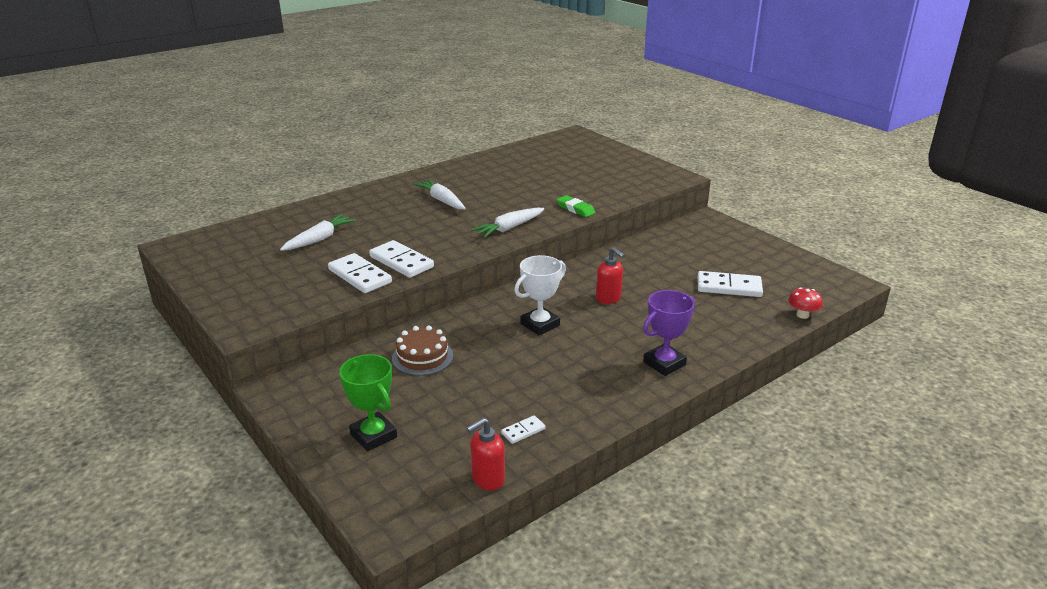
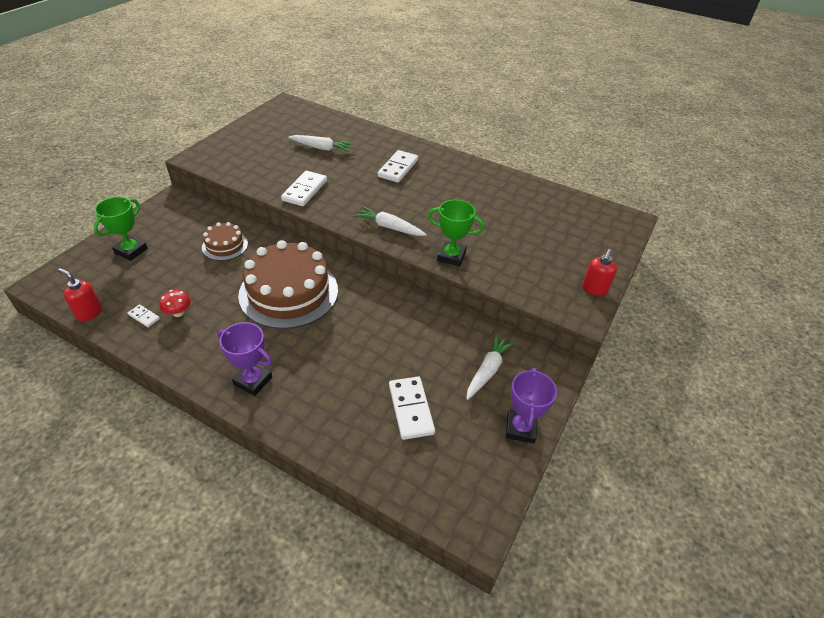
camera: 65 degrees right, 15 degrees up
(360, 276) = (276, 179): white domino -> white domino (398, 168)
(442, 201) = (417, 181): white carrot -> white carrot (487, 370)
(540, 324) = (288, 292): white trophy -> brown cake
(575, 209) = (451, 256): green eraser -> green trophy
(608, 298) = (348, 324): red soap dispenser -> red soap dispenser (594, 289)
(762, 247) = (520, 428): none -> purple trophy
(802, 315) = (380, 482): red mushroom -> red mushroom (178, 313)

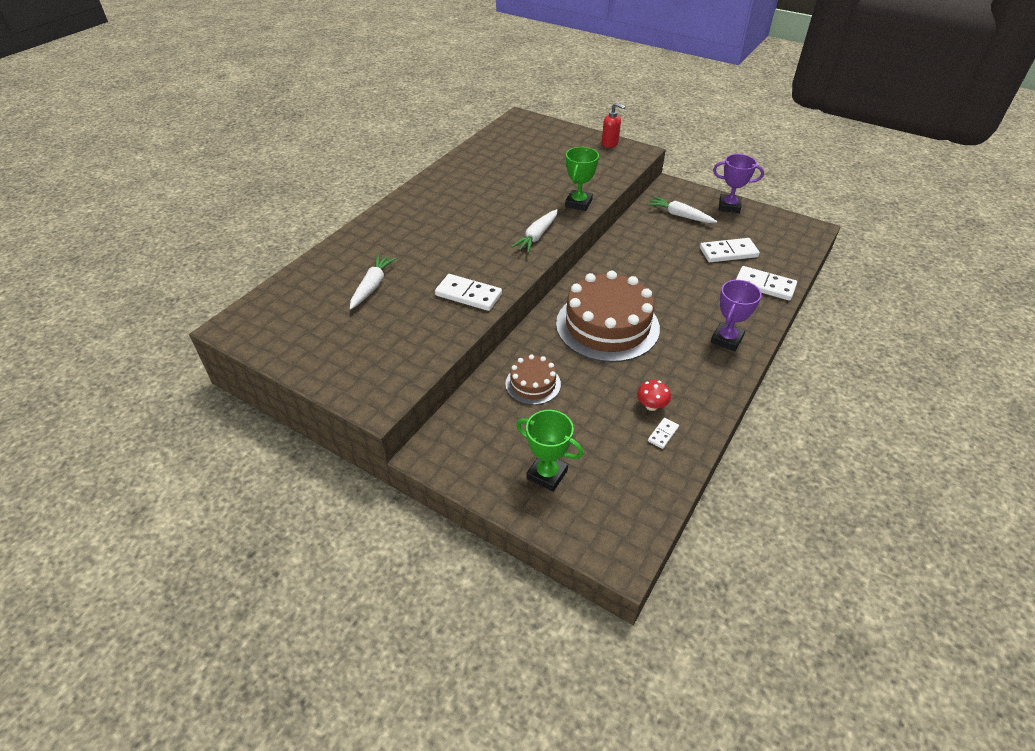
camera: 85 degrees left, 0 degrees up
(89, 312) = (666, 487): red soap dispenser -> none
(398, 168) = (427, 229): white domino -> white domino (764, 285)

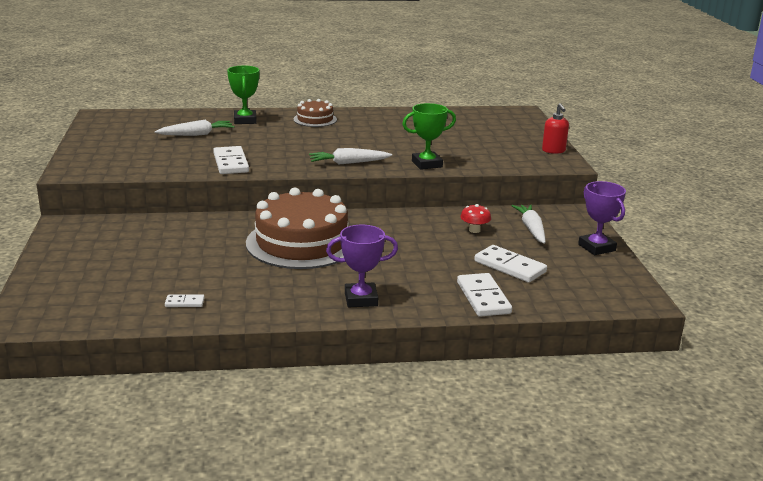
camera: 50 degrees right, 20 degrees down
(533, 384) = (184, 235): brown cake -> brown cake (315, 119)
(547, 474) = (84, 269): green trophy -> green trophy (245, 120)
(651, 406) = (216, 288): red mushroom -> red mushroom (474, 230)

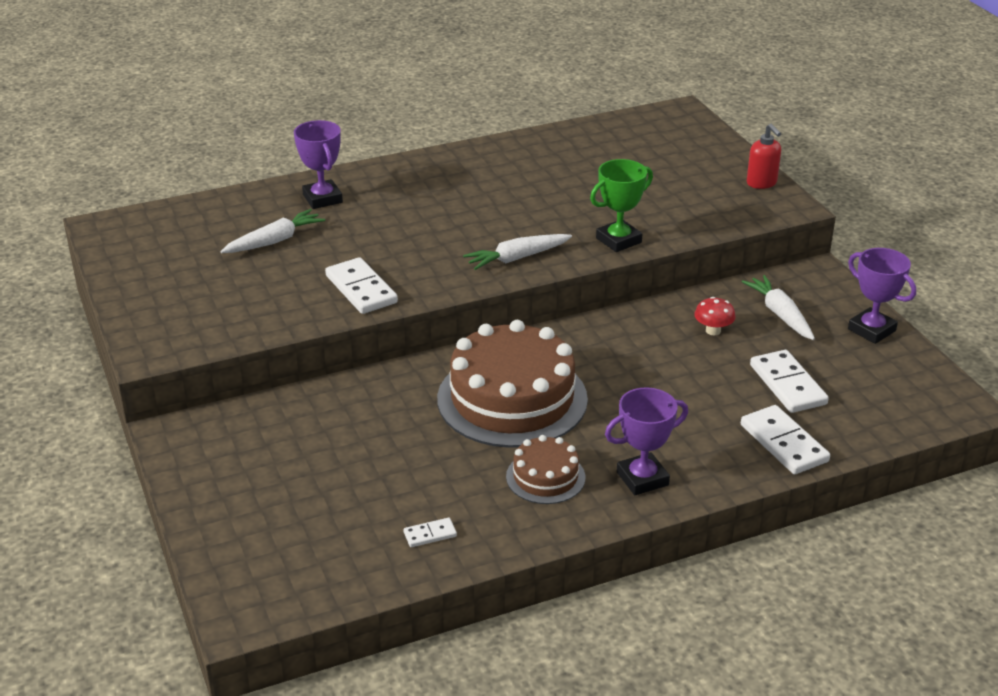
camera: 15 degrees left, 10 degrees up
(245, 120) = (322, 199): green trophy -> purple trophy
(315, 119) = (418, 179): brown cake -> brown cake (545, 477)
(509, 267) = (787, 385): white domino -> white domino turned 45 degrees clockwise

